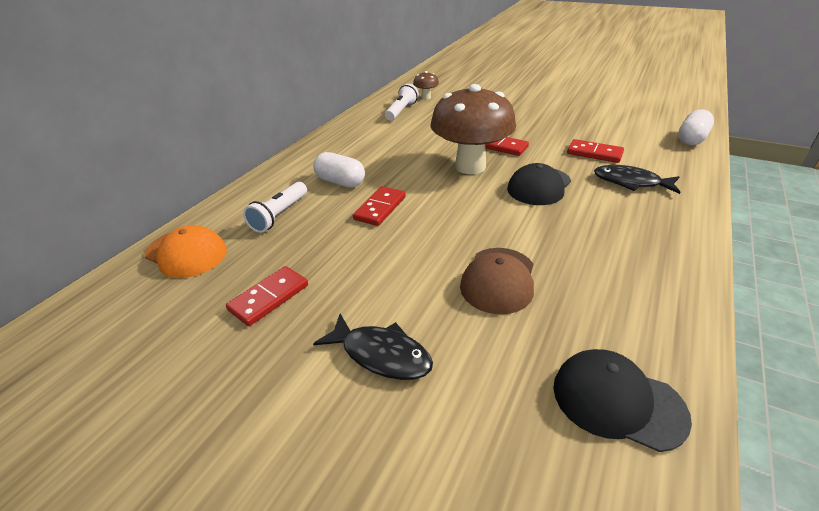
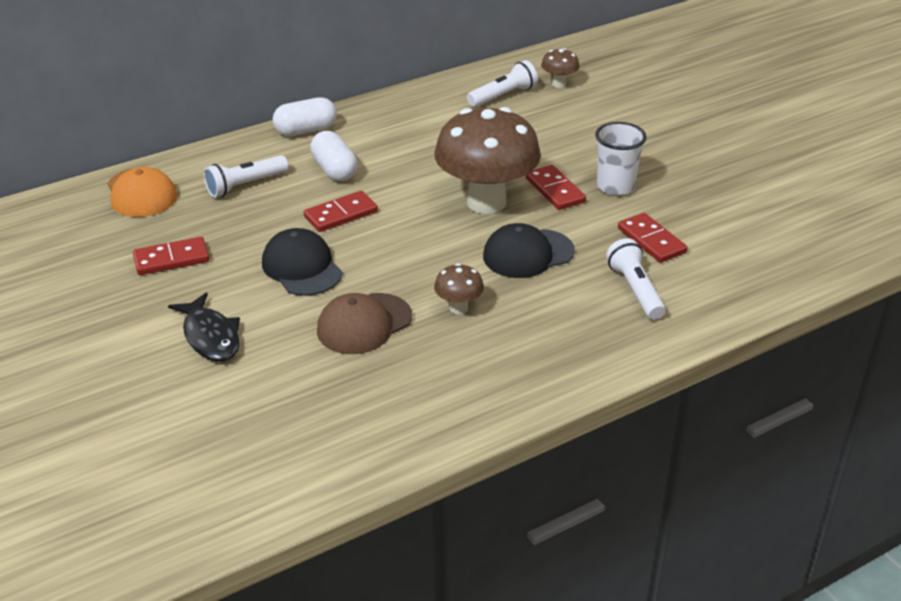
camera: 30 degrees right, 0 degrees up
(531, 134) = (615, 186): none -> white cup
(547, 238) = (459, 308): none -> brown mushroom
(617, 401) = (337, 441): black cap -> black cap (302, 267)
(630, 182) = (635, 290): black fish -> white flashlight
(691, 139) = (809, 269): white capsule -> white capsule (306, 130)

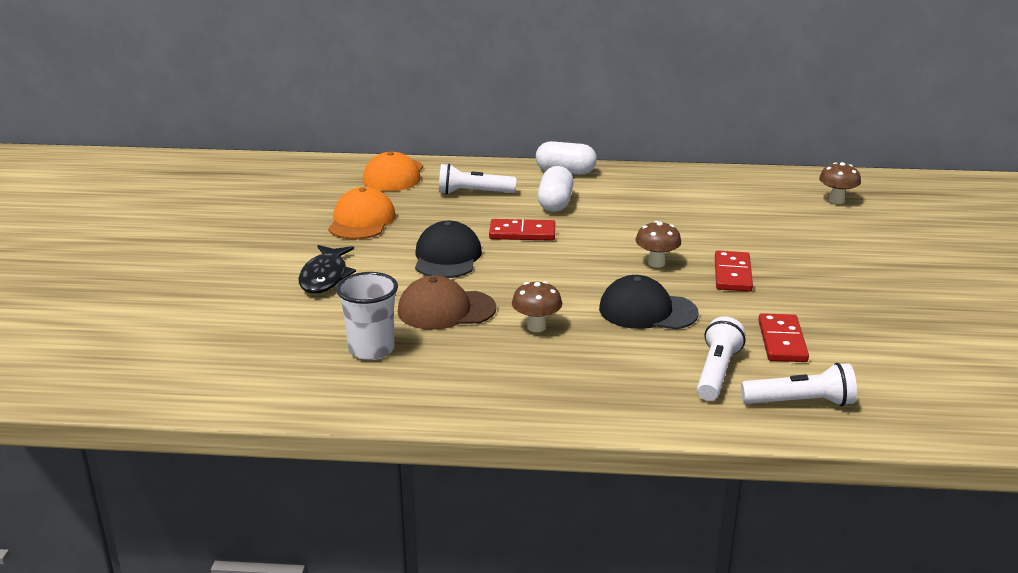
camera: 35 degrees right, 10 degrees down
(171, 259) = (361, 221): red domino -> orange cap
(486, 202) = (656, 263): brown mushroom -> brown mushroom, size x0.42
(503, 96) = (769, 195): white flashlight -> white flashlight (800, 402)
(615, 186) = (797, 290): white cup -> white cup (371, 349)

